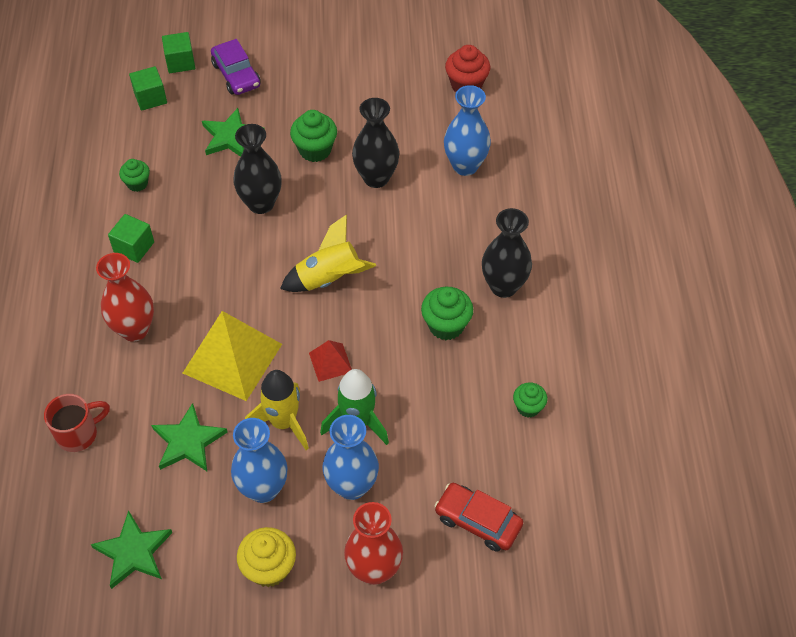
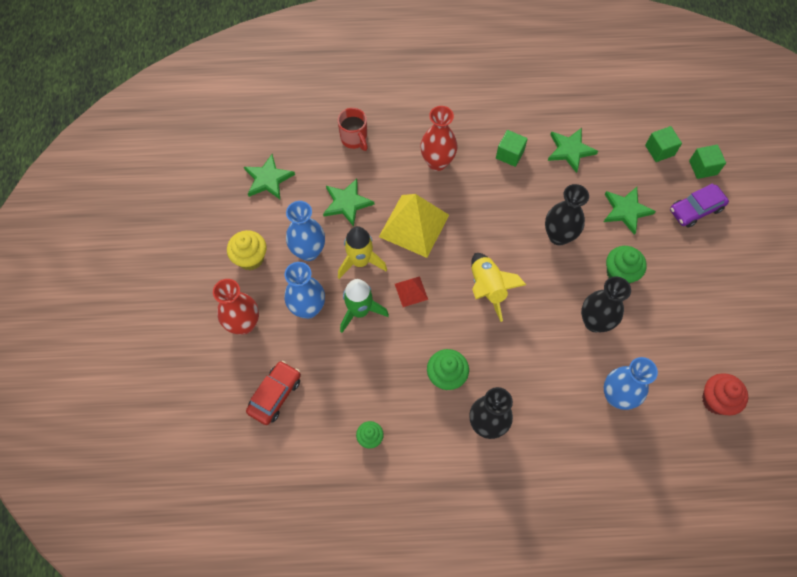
camera: 90 degrees right, 10 degrees up
(137, 183) = (570, 150): green cupcake -> green star

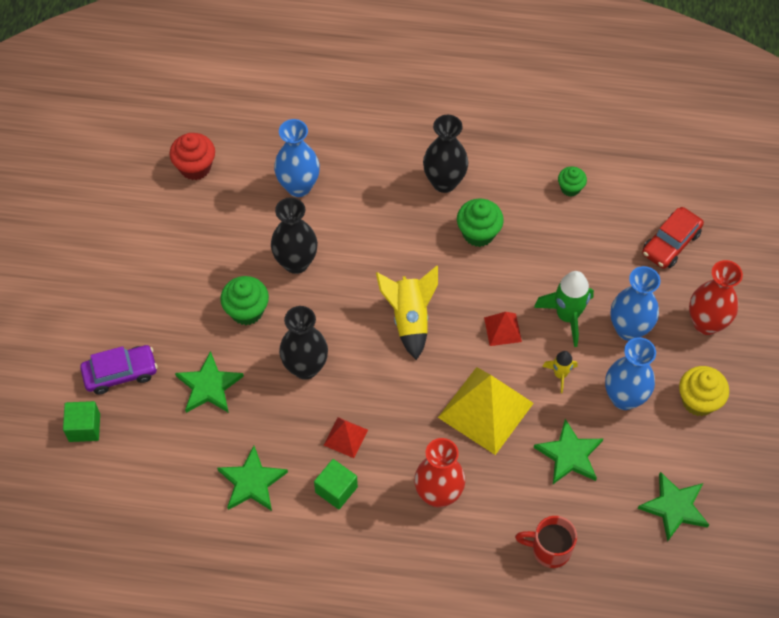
camera: 170 degrees left, 5 degrees down
(354, 139) = (549, 549): red mug -> red mug turned 60 degrees counterclockwise
(360, 261) = (560, 375): yellow rocket -> yellow rocket, size x0.56
(513, 190) = (345, 437): none -> red pyramid
(659, 150) = (130, 462): green cube -> none

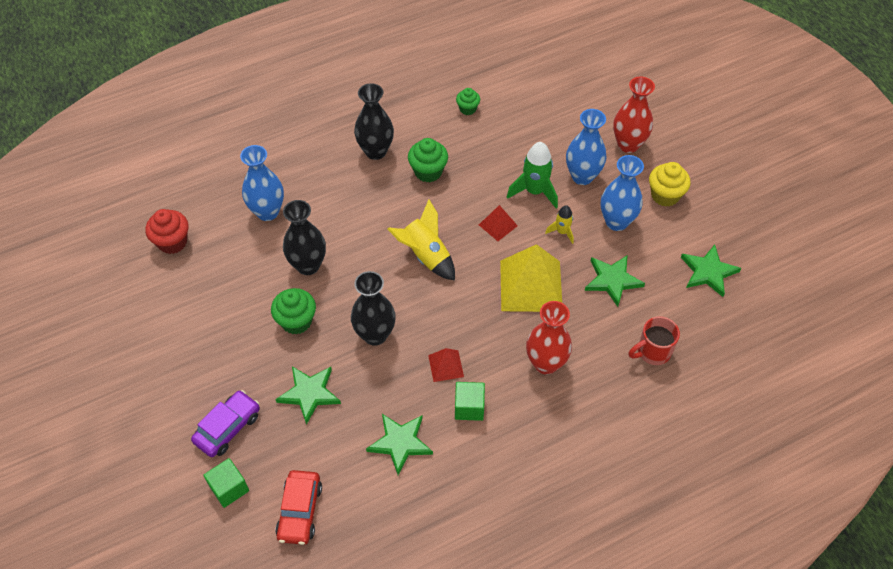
camera: 35 degrees left, 5 degrees down
(671, 243) = (563, 108): red car -> red car (300, 511)

